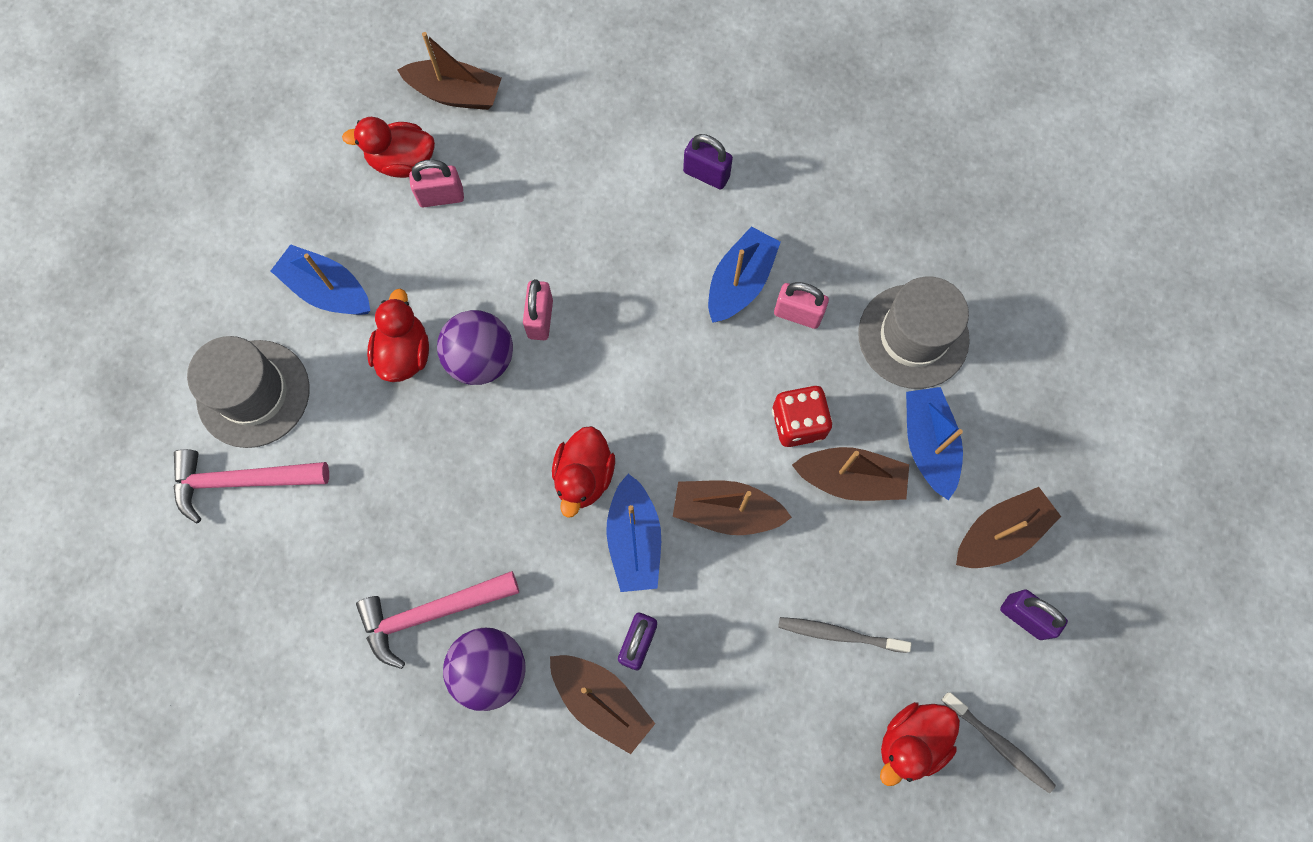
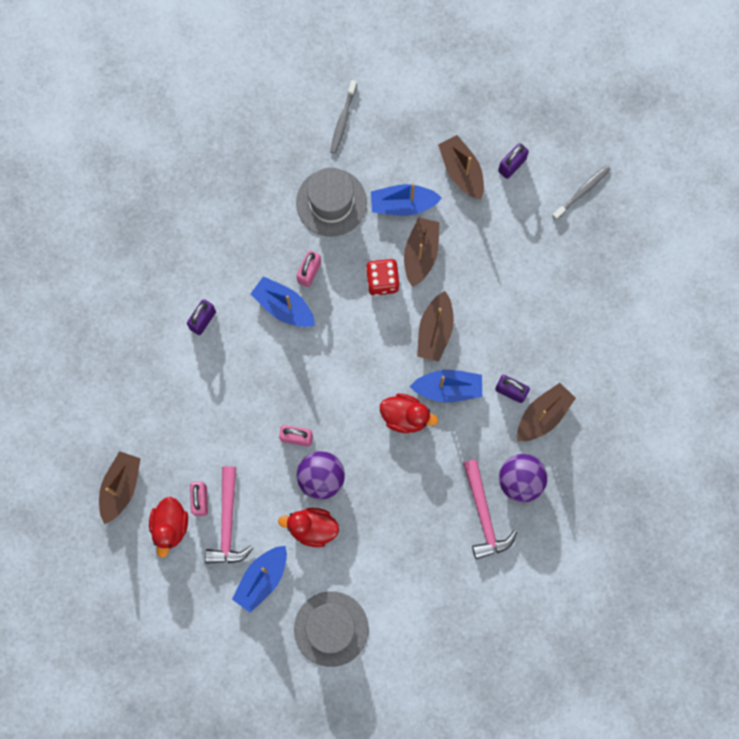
camera: 85 degrees left, 5 degrees up
(243, 481) = (390, 634): pink hammer -> pink hammer (228, 522)
(839, 634) = (514, 273): grey toothbrush -> grey toothbrush (343, 120)
(911, 741) = (577, 240): red duck -> none

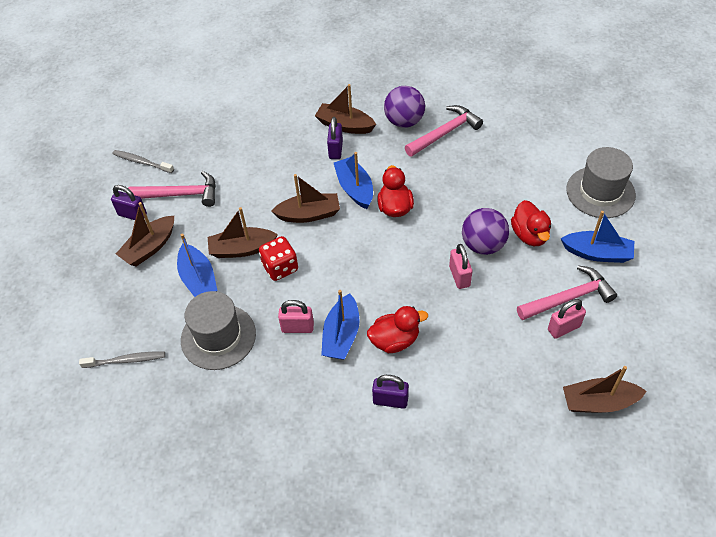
camera: 110 degrees left, 25 degrees down
(170, 526) = (604, 343): red duck -> red duck (394, 340)
(518, 217) = (180, 194): none -> pink hammer

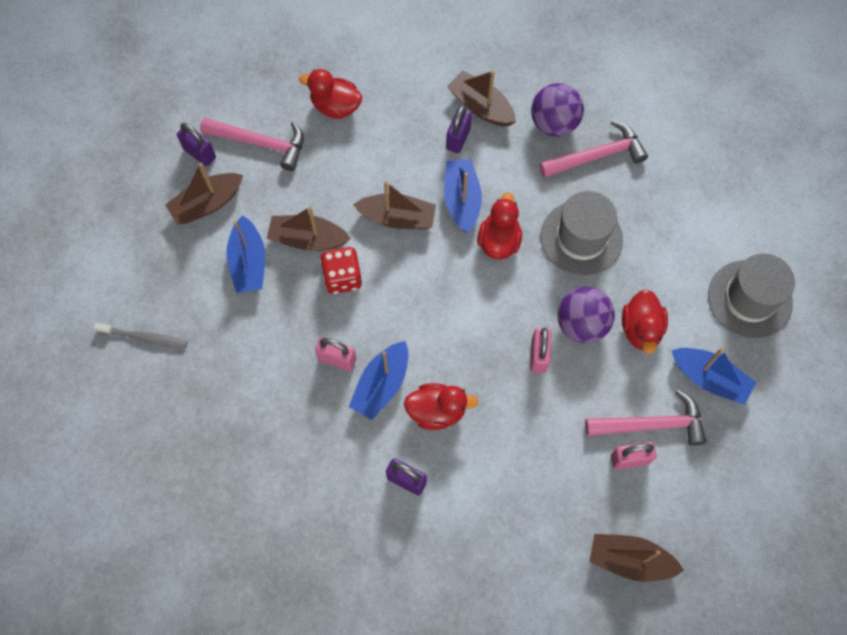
camera: 15 degrees right, 15 degrees up
(142, 162) = (229, 84): grey toothbrush -> none
(218, 337) = (249, 342): grey hat -> grey hat (581, 238)
(232, 154) = (335, 106): none -> red duck

